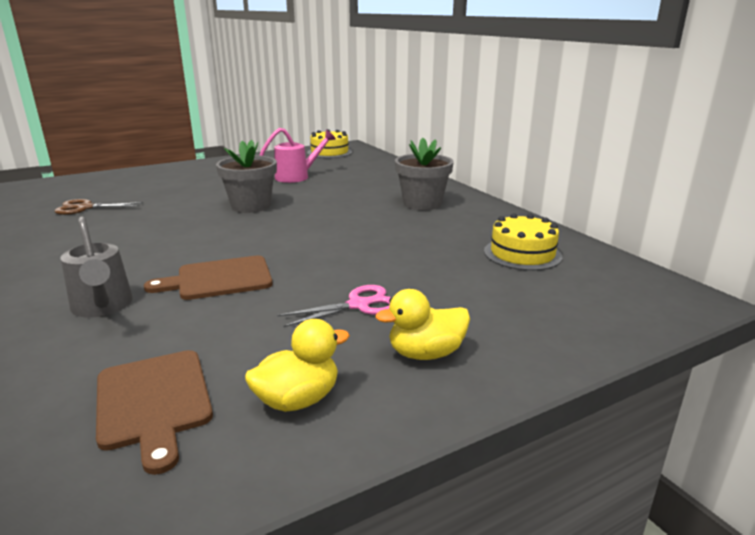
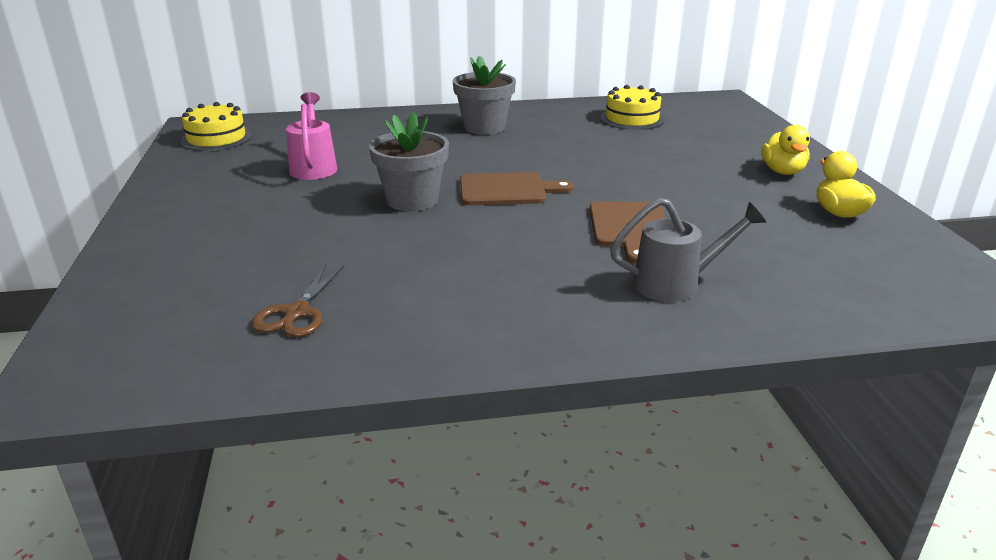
camera: 70 degrees left, 5 degrees up
(153, 402) = (844, 259): brown cutting board -> brown cutting board (507, 190)
(359, 305) = (705, 180): pink scissors -> none

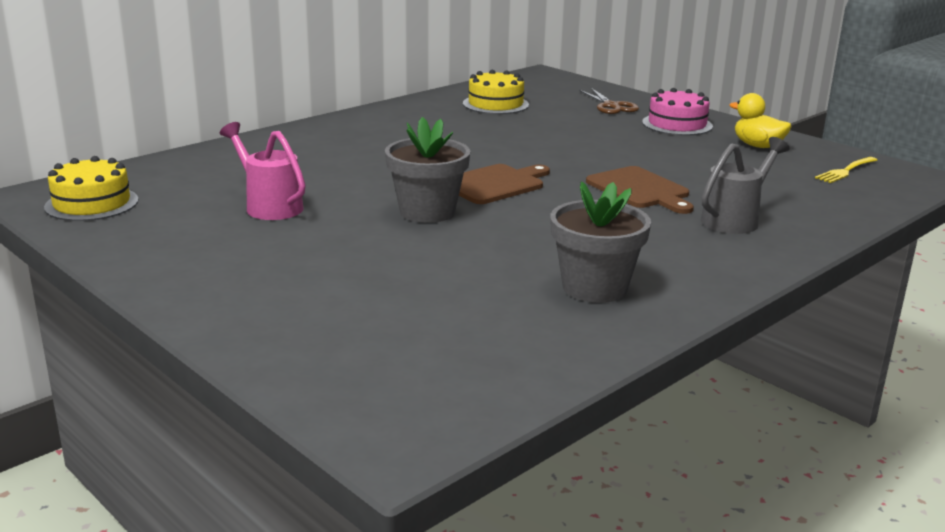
camera: 35 degrees left, 5 degrees down
(296, 313) = (498, 322): brown scissors -> brown scissors (611, 106)
(484, 127) = (375, 136): grey flower pot -> grey flower pot (594, 287)
(782, 171) = (677, 124): yellow duck -> pink cake
(904, 266) = (845, 171): none -> yellow fork

